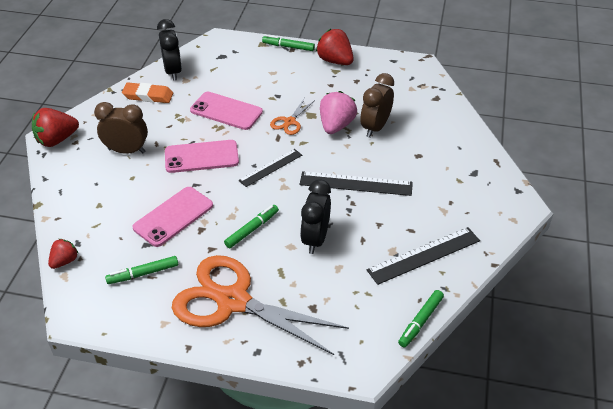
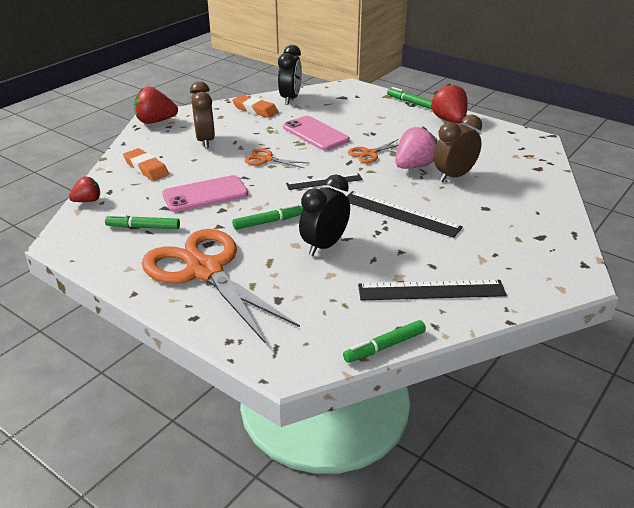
camera: 25 degrees right, 10 degrees down
(92, 203) = (146, 168): none -> orange eraser
(127, 151) = (205, 141): brown clock -> brown clock turned 45 degrees clockwise
(201, 157) = (266, 159): pink phone -> orange scissors

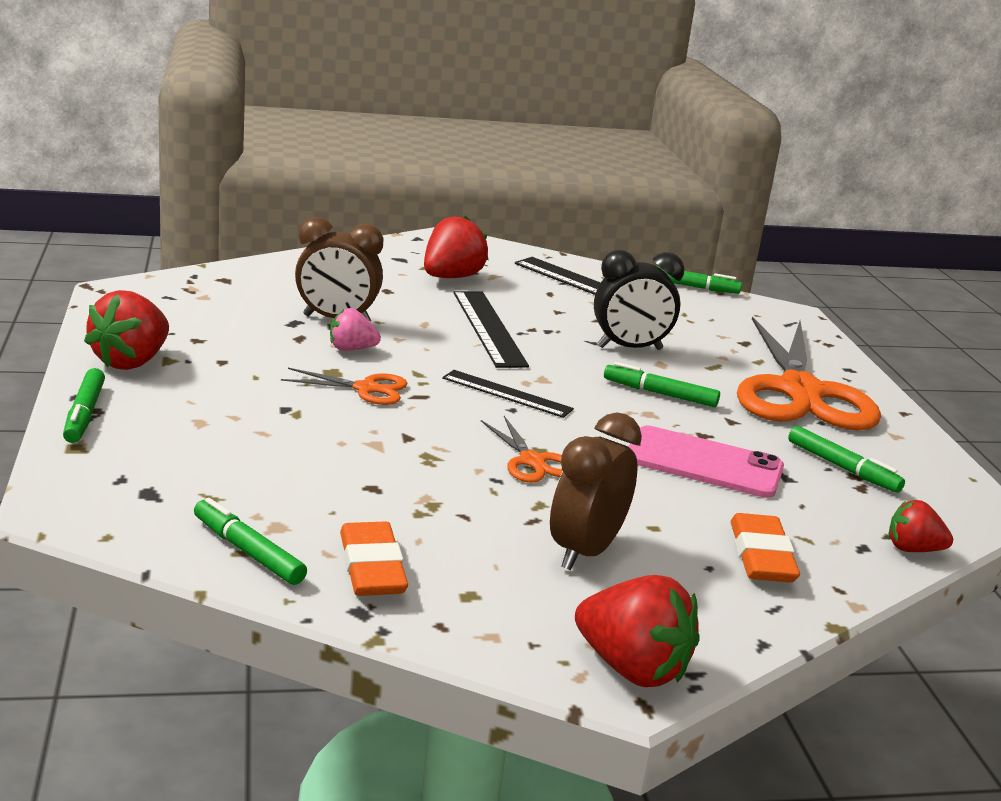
camera: 140 degrees left, 10 degrees down
(290, 99) = (248, 551): black clock -> green marker
(315, 133) = (371, 456): pink phone -> none
(414, 166) = (351, 349): pink strawberry -> pink strawberry, size x0.59
(490, 240) = (451, 277): none -> red strawberry

